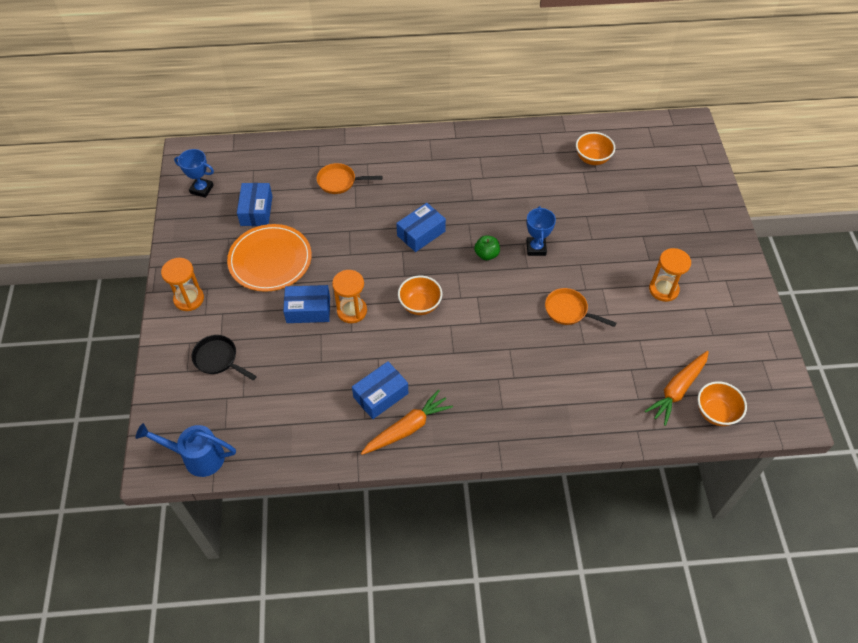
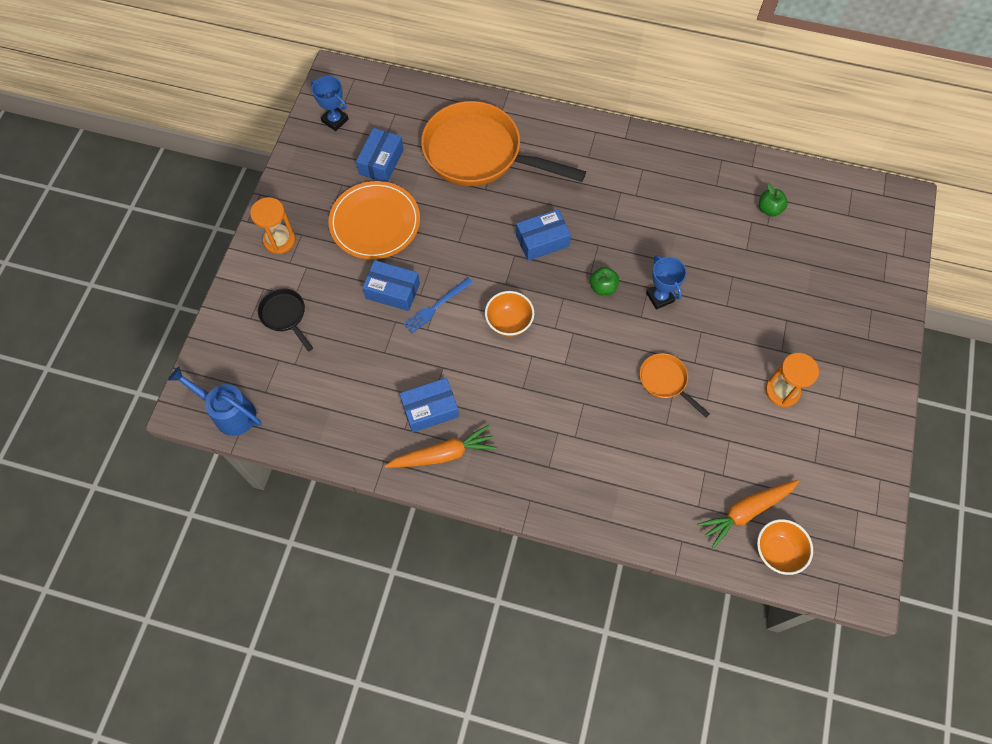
camera: 20 degrees right, 10 degrees up
(340, 182) = (479, 154): orange pan -> orange pan, size x2.28
(352, 311) = (436, 306): orange hourglass -> blue fork
(536, 248) = (660, 297): blue trophy -> blue trophy turned 45 degrees counterclockwise
(592, 159) = (769, 209): orange bowl -> green apple

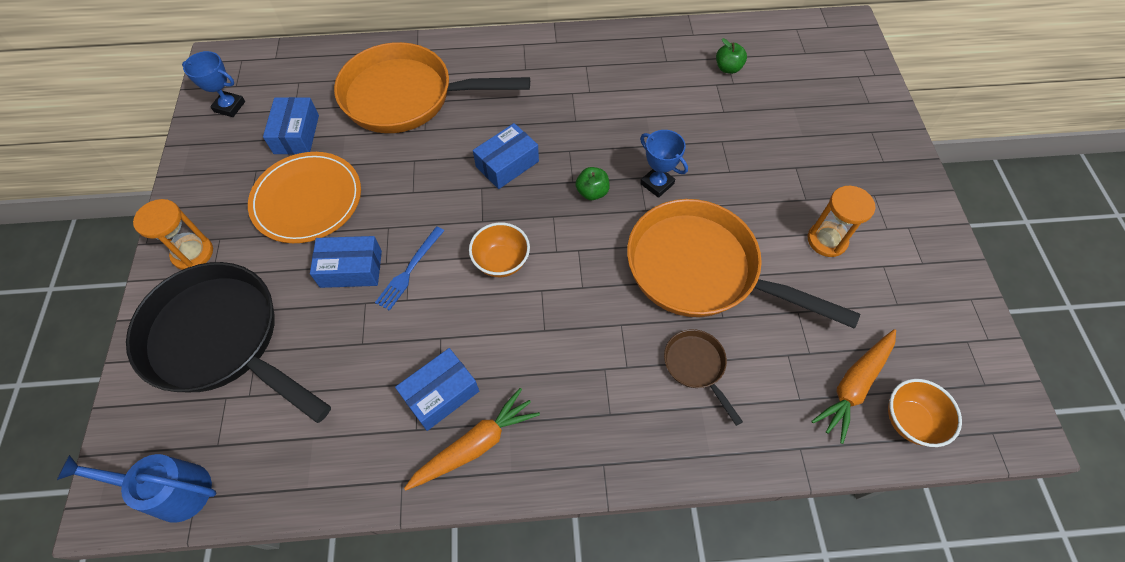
camera: 20 degrees left, 5 degrees down
(285, 316) = (221, 340): black pan -> black pan, size x2.28
(629, 454) = (696, 366): none -> brown pan
(665, 381) = (701, 270): orange pan -> orange pan, size x2.28

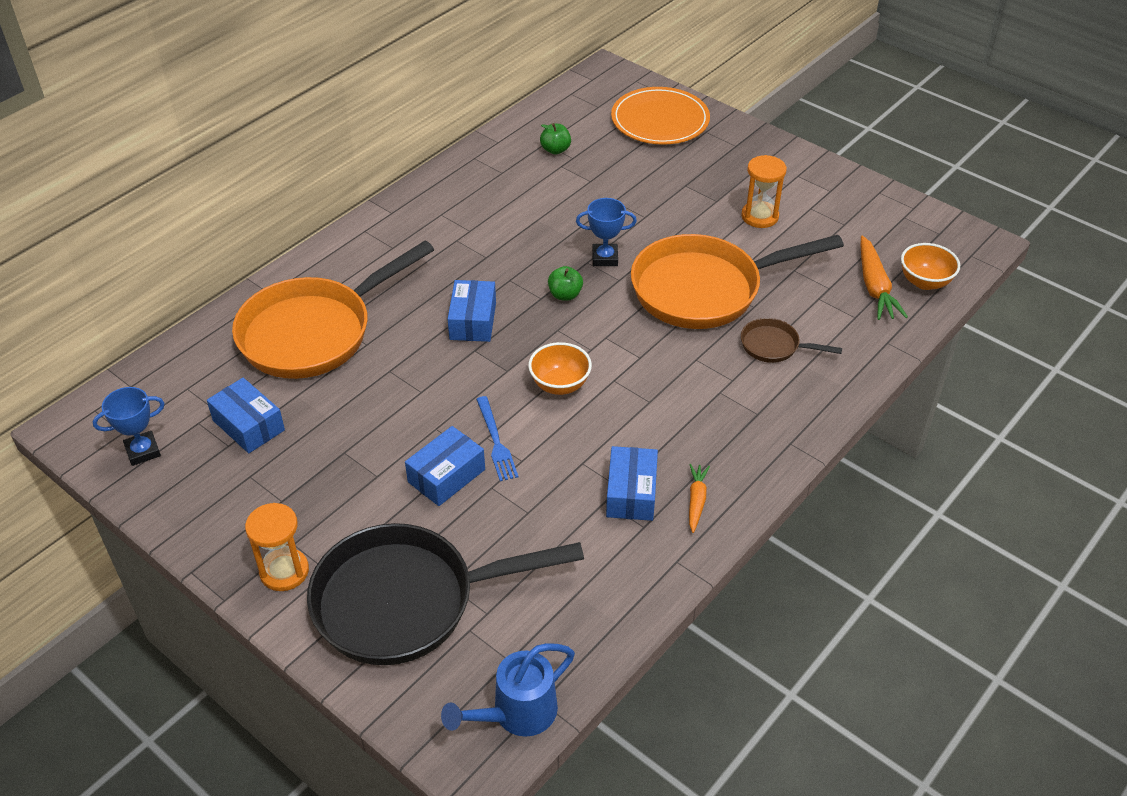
camera: 45 degrees left, 15 degrees down
(307, 199) = (334, 461): orange plate -> orange plate (660, 120)
(475, 445) = (696, 501): orange carrot -> orange carrot, size x0.59

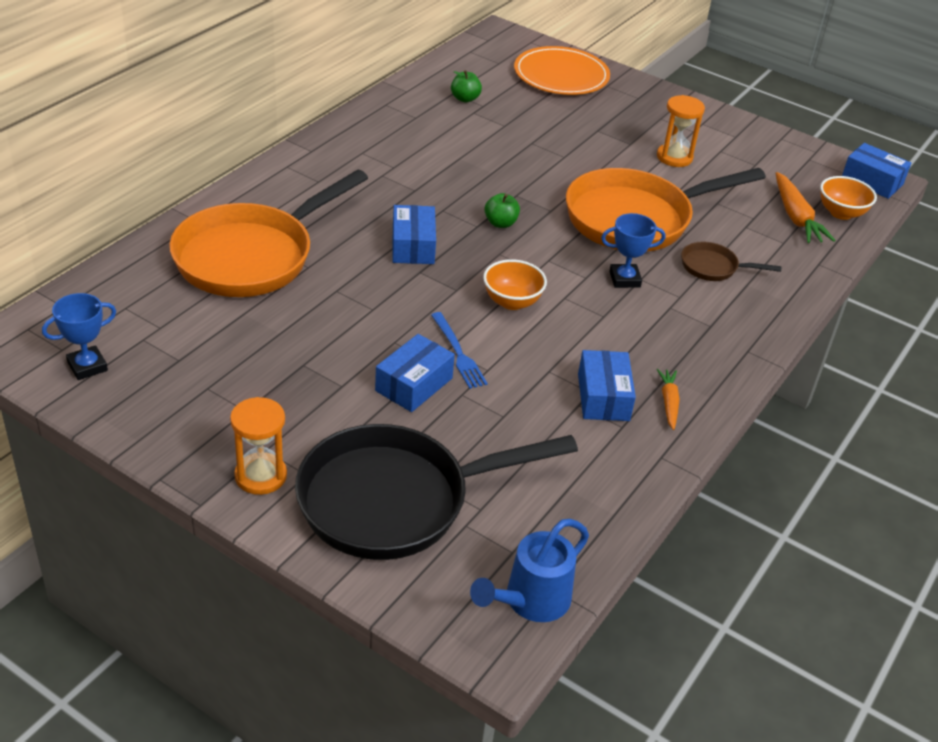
camera: 10 degrees left, 5 degrees down
(248, 425) = (198, 341): blue box -> blue box (872, 181)
(605, 258) = (533, 191): blue trophy -> blue trophy (624, 279)

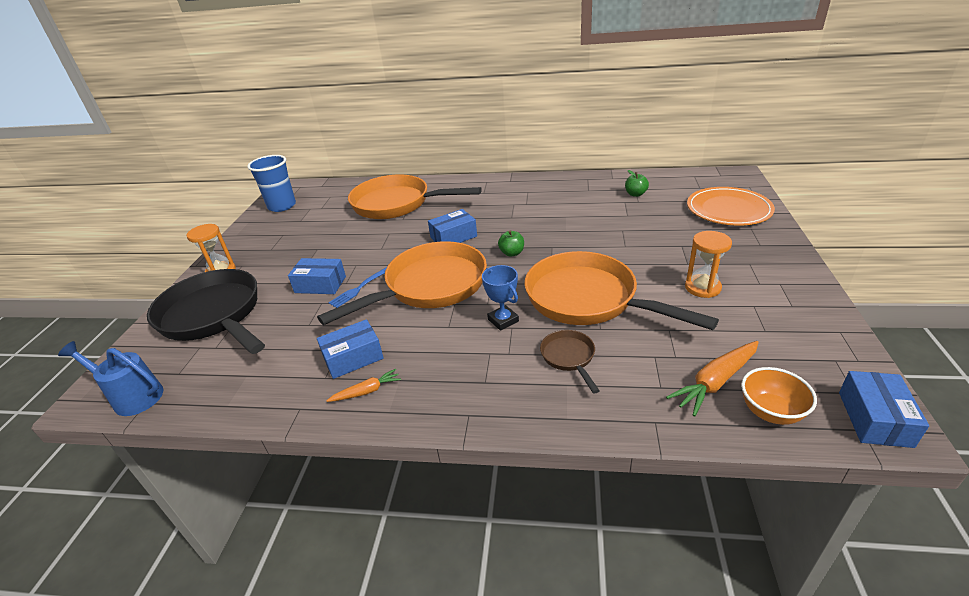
camera: 70 degrees right, 5 degrees down
(87, 366) = (282, 206): blue trophy -> blue cup
(512, 302) = (430, 286): orange bowl -> orange pan

